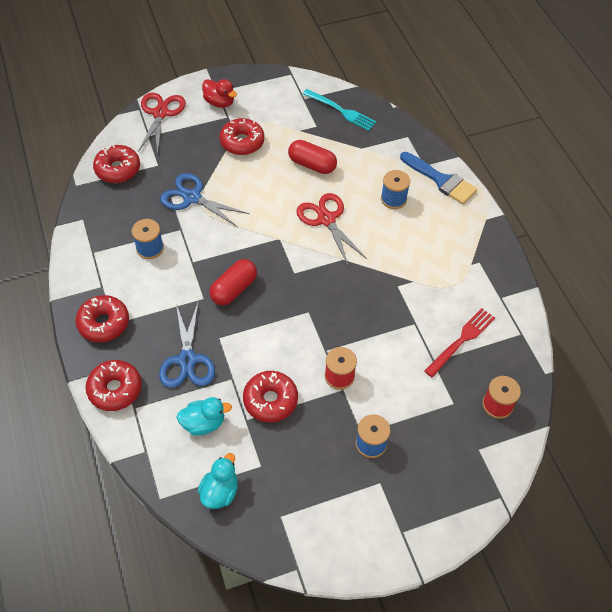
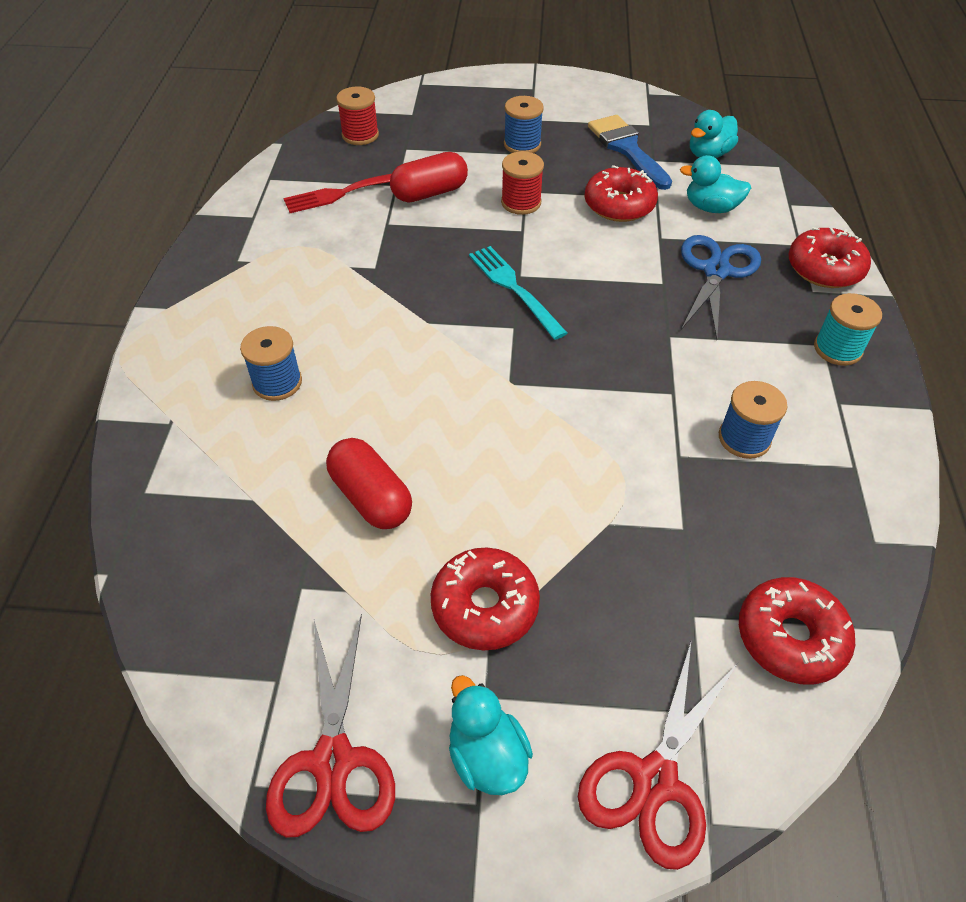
camera: 155 degrees left, 5 degrees down
(104, 323) = (837, 349): red donut -> turquoise spool
(192, 198) = (639, 509): blue scissors -> none
(219, 102) = (487, 755): red duck -> turquoise duck
(234, 289) = (617, 333): red capsule -> red capsule (429, 193)
(326, 219) = (413, 387): red scissors -> red scissors (333, 760)
(341, 111) = (219, 607): turquoise fork -> turquoise fork (513, 288)
(441, 180) = (171, 387): blue brush -> blue brush (627, 149)

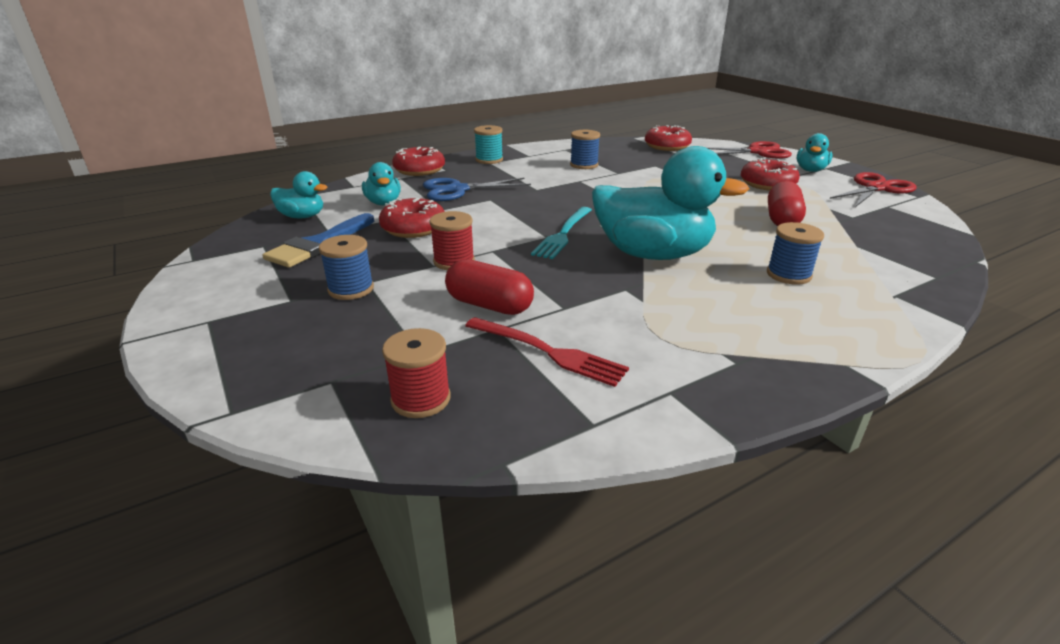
camera: 125 degrees left, 20 degrees down
(411, 321) = (652, 254): none -> turquoise duck

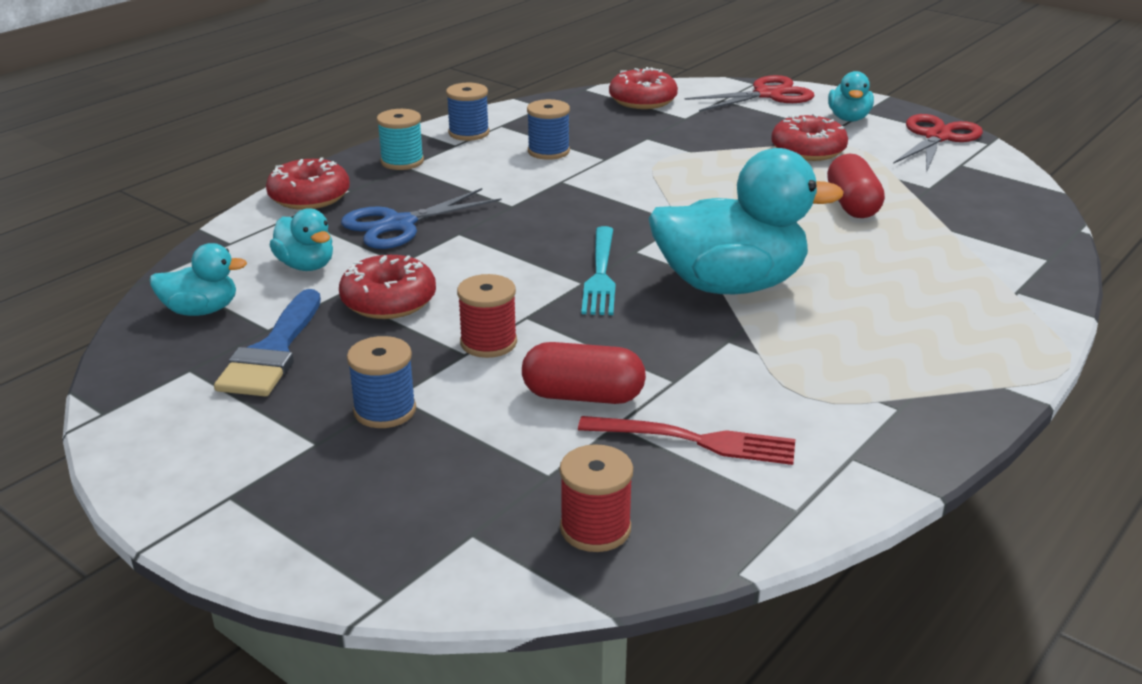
camera: 20 degrees left, 0 degrees up
(788, 275) = (897, 285): blue spool -> blue spool (469, 133)

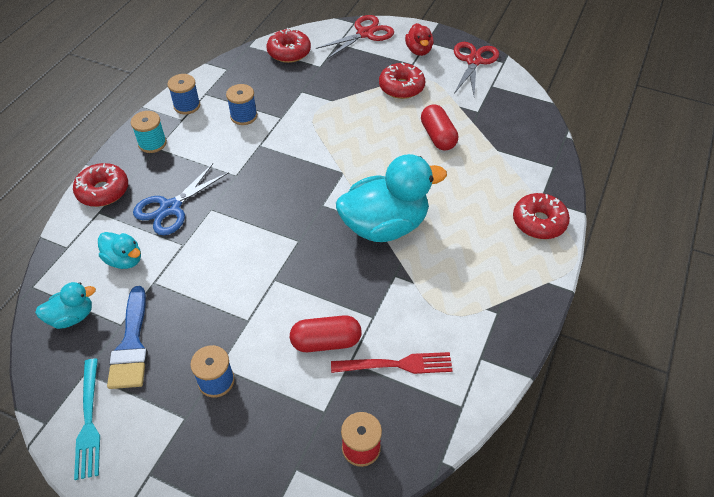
camera: 15 degrees left, 20 degrees up
(389, 301) = (187, 282): red donut -> red donut (539, 222)
(488, 343) = (259, 308): red spool -> none
(601, 275) = (308, 231): turquoise fork -> turquoise fork (89, 422)
(848, 118) = (419, 50): turquoise duck -> red duck

